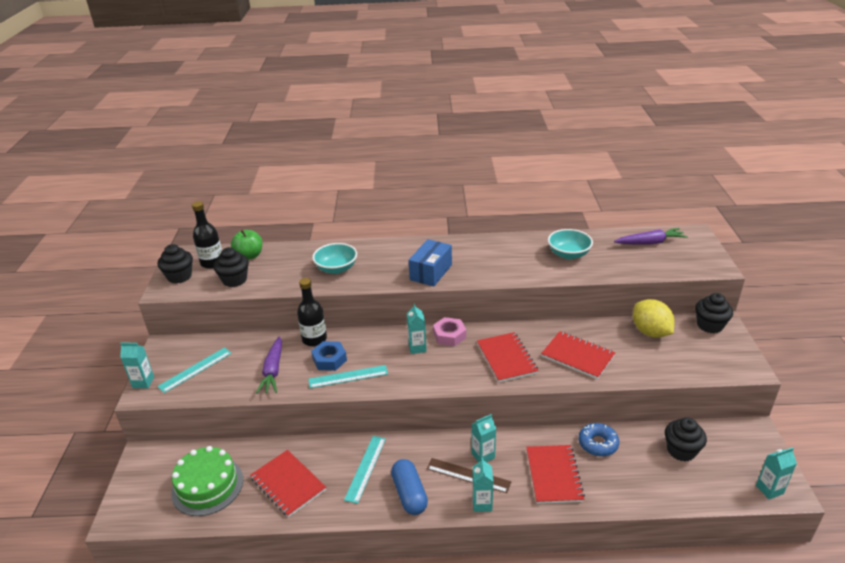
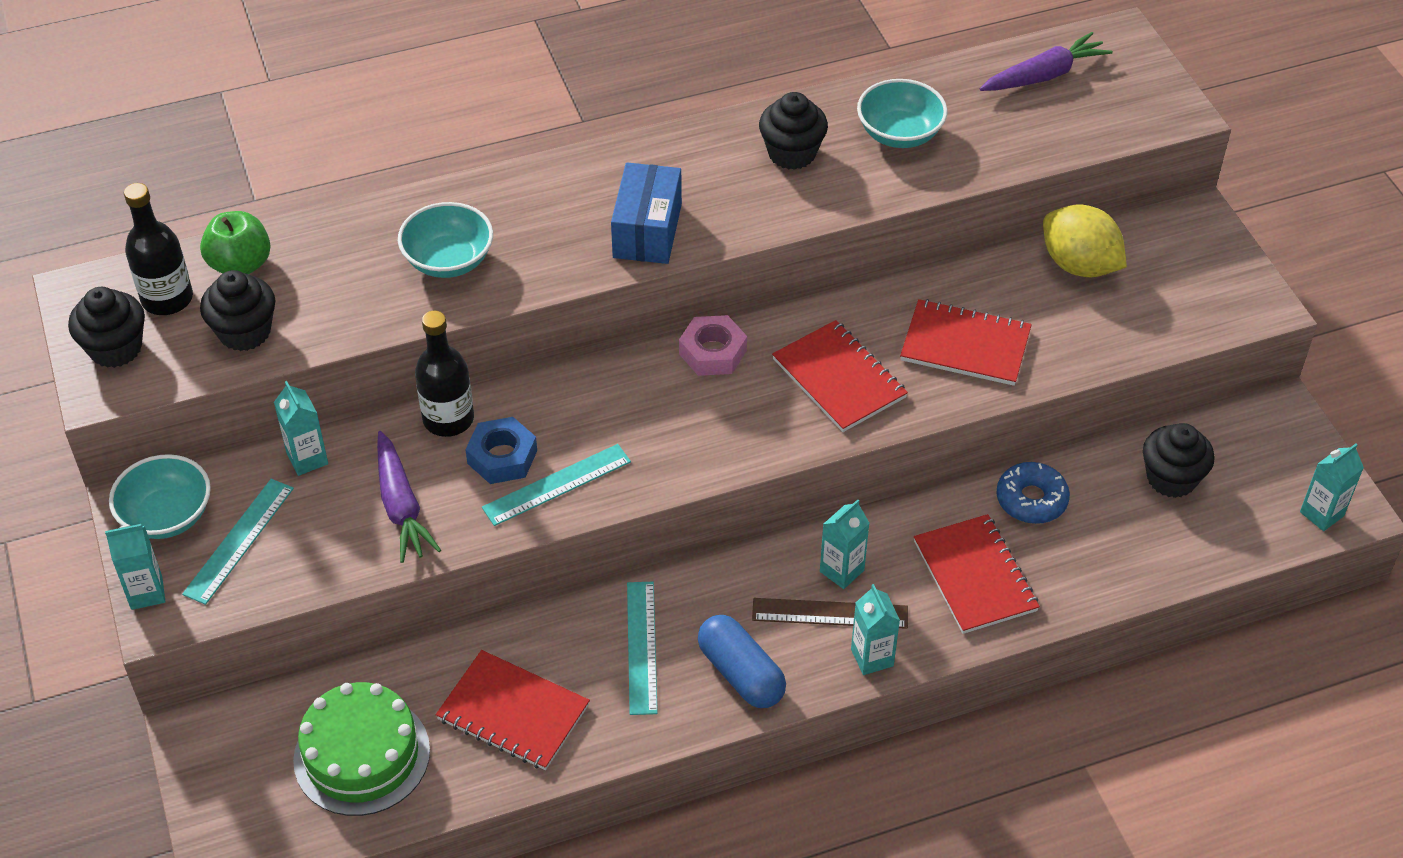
camera: 20 degrees left, 15 degrees up
(172, 353) = (167, 516): none -> turquoise bowl
(417, 348) = (662, 393): turquoise carton -> turquoise carton (307, 459)
(709, 325) = (1178, 228): black cupcake -> black cupcake (792, 153)

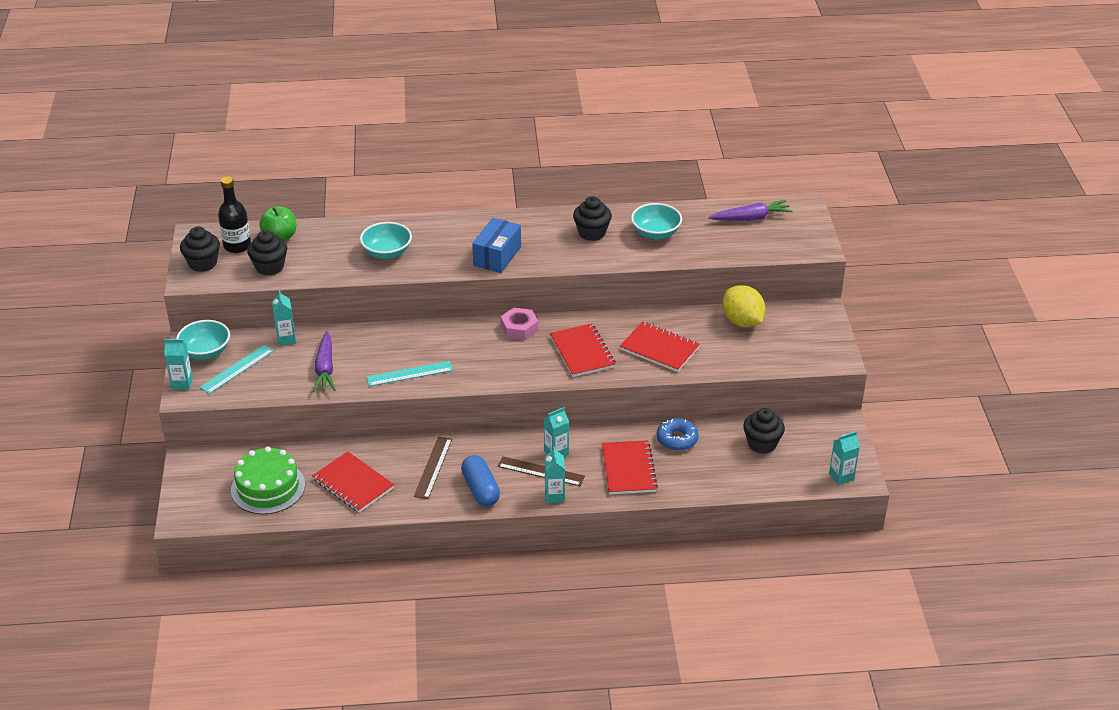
camera: 15 degrees right, 10 degrees down
(448, 419) = (366, 334): black bottle -> none
(502, 457) = (386, 356): blue nut -> none
(642, 647) = (433, 467): turquoise ruler -> brown ruler

